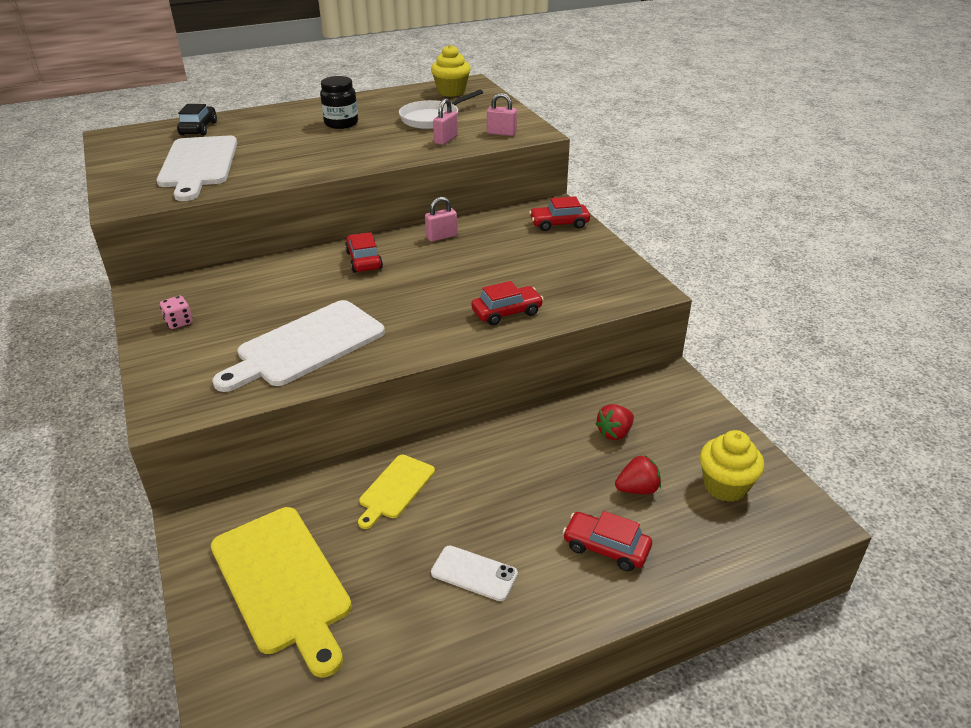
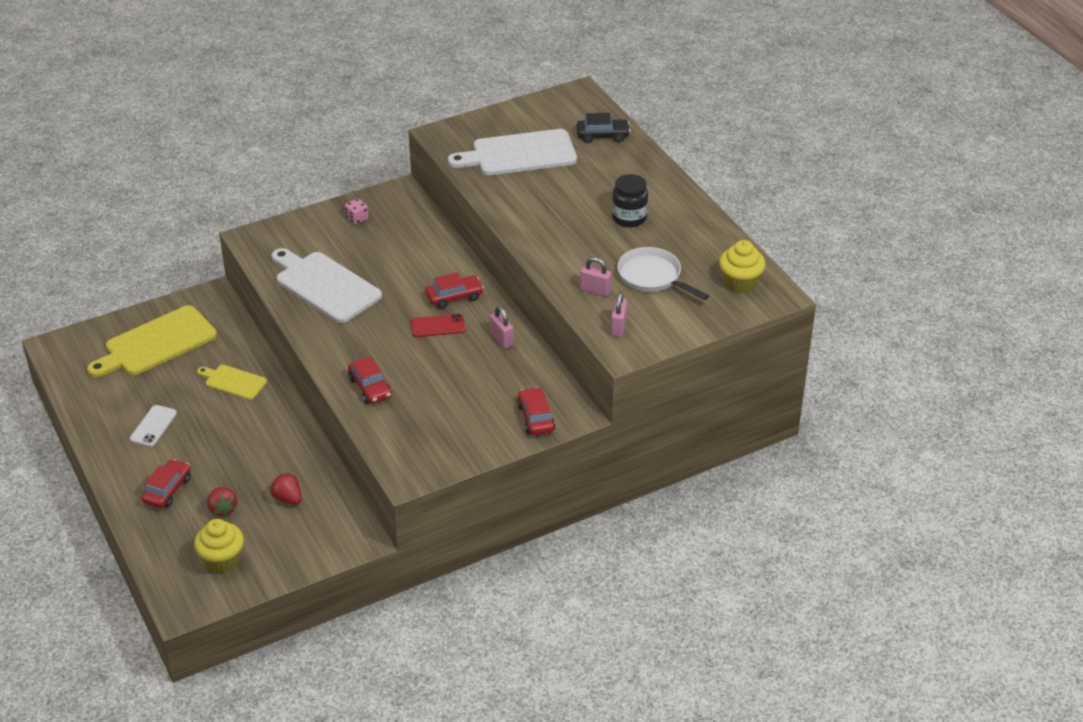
camera: 85 degrees right, 5 degrees up
(410, 270) = (438, 326): none -> red phone

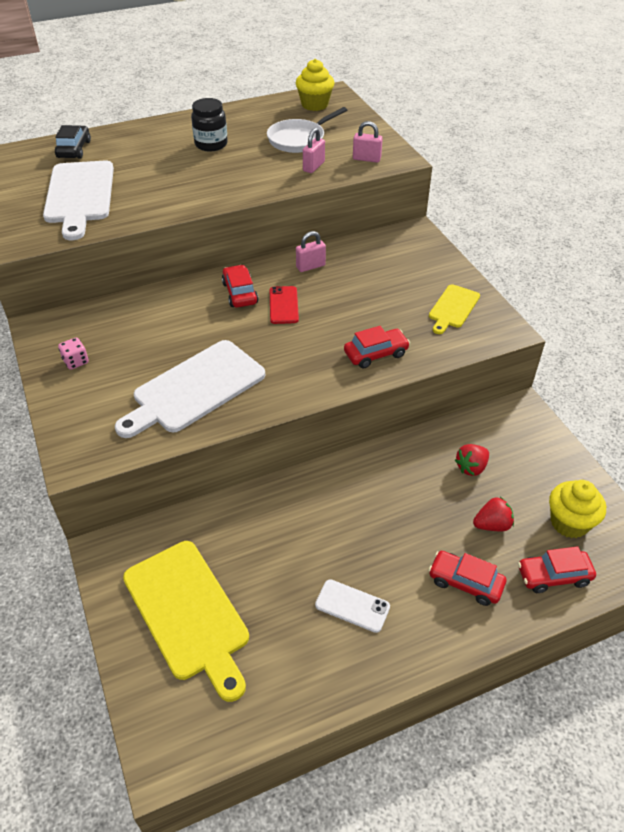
camera: 85 degrees left, 5 degrees up
(233, 382) = (279, 522): yellow cutting board -> yellow cutting board (453, 308)
(535, 418) = (420, 252): red car -> red car (553, 576)

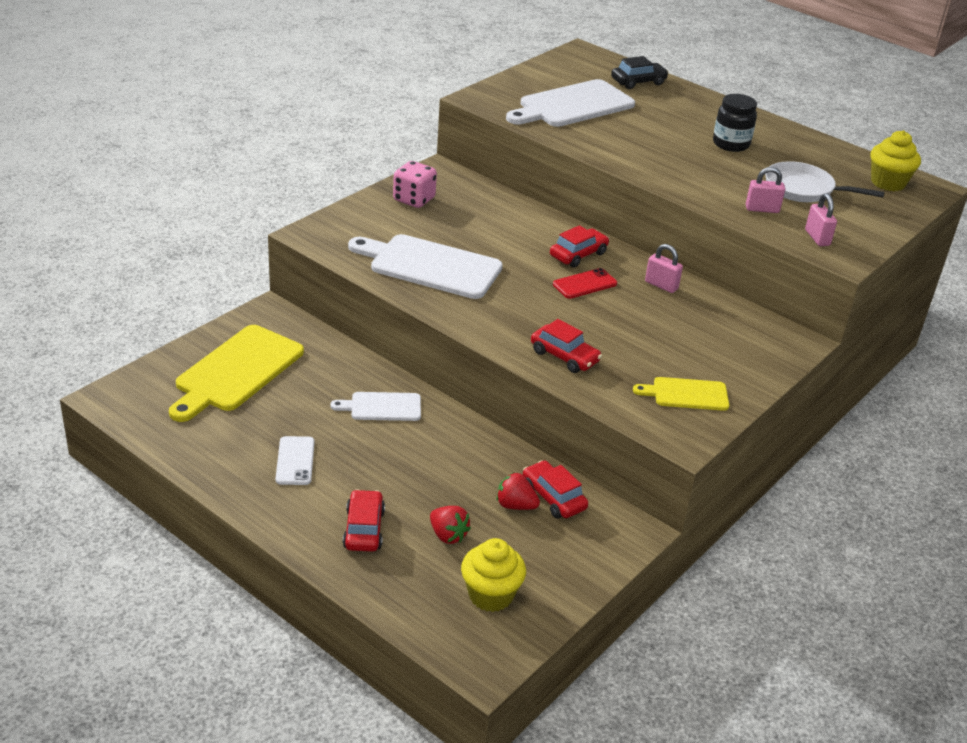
camera: 60 degrees right, 10 degrees down
(76, 361) = (414, 199): pink dice -> pink dice, size x1.64
(306, 511) = (382, 407): none -> white cutting board
(553, 576) = (410, 593): red car -> red car (553, 497)

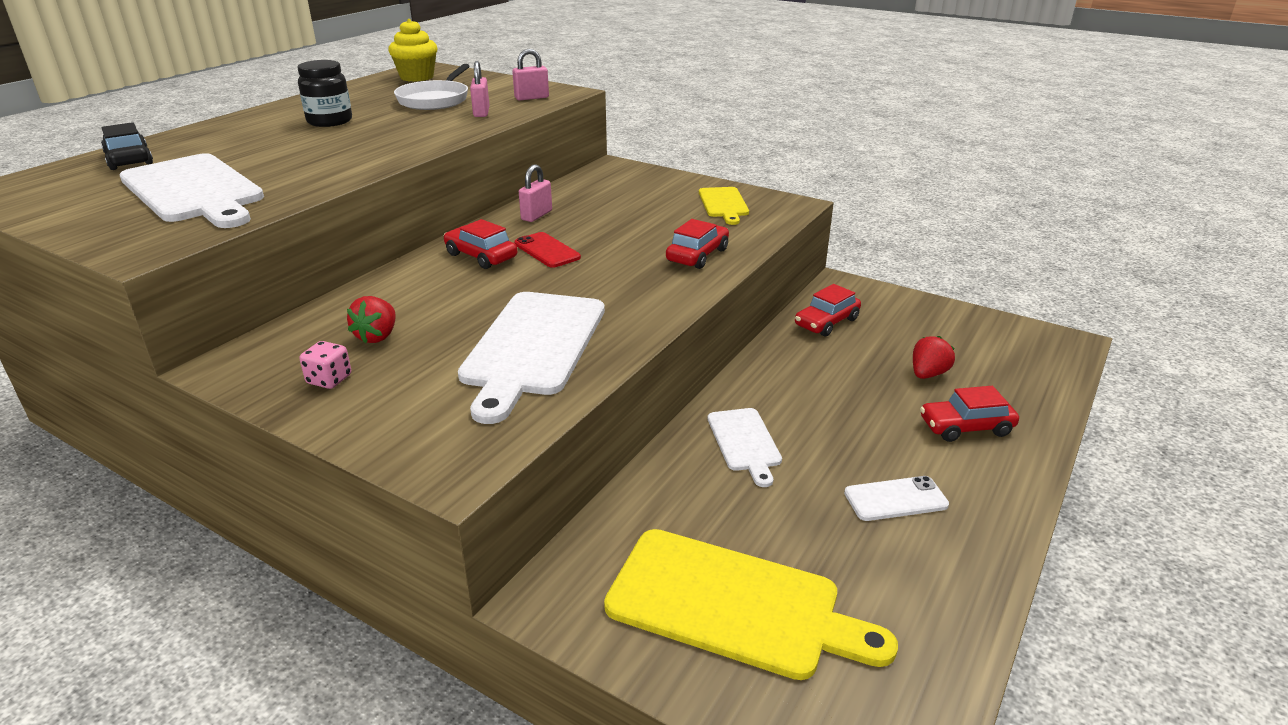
camera: 95 degrees left, 5 degrees down
(414, 199) = (329, 380): pink dice -> pink dice, size x0.61
(490, 595) = (983, 345): yellow cupcake -> none
(515, 505) = (853, 341): red strawberry -> red strawberry (377, 336)

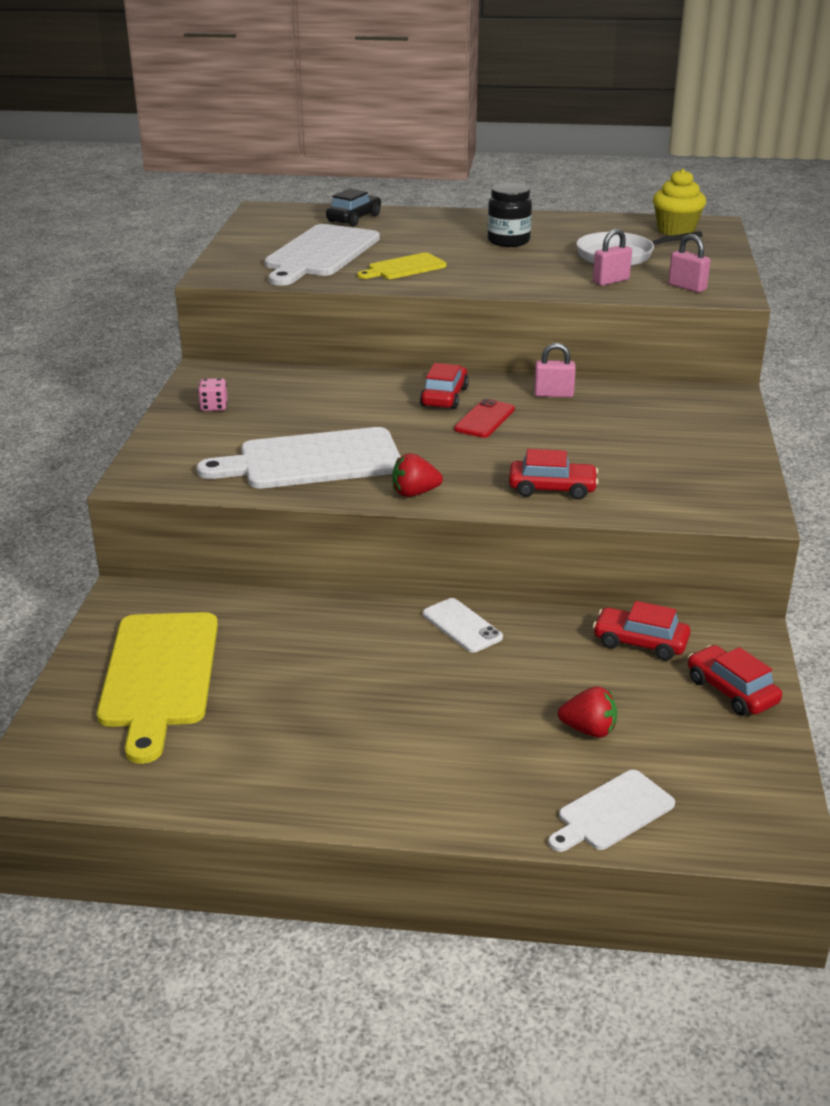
camera: 65 degrees right, 0 degrees up
(377, 336) = (281, 402): red strawberry -> red strawberry (414, 493)
(723, 204) = (700, 475): yellow cutting board -> yellow cutting board (404, 268)
(745, 442) = (368, 637): white cutting board -> white cutting board (612, 812)
(895, 499) = (340, 737): white phone -> white phone (462, 626)
(966, 427) = (498, 769): red car -> red car (731, 691)

